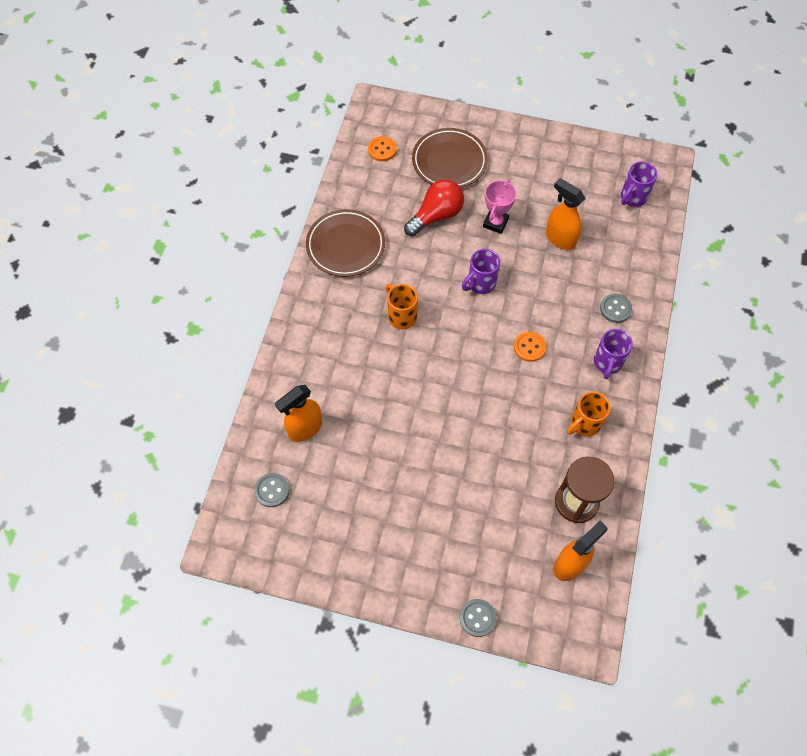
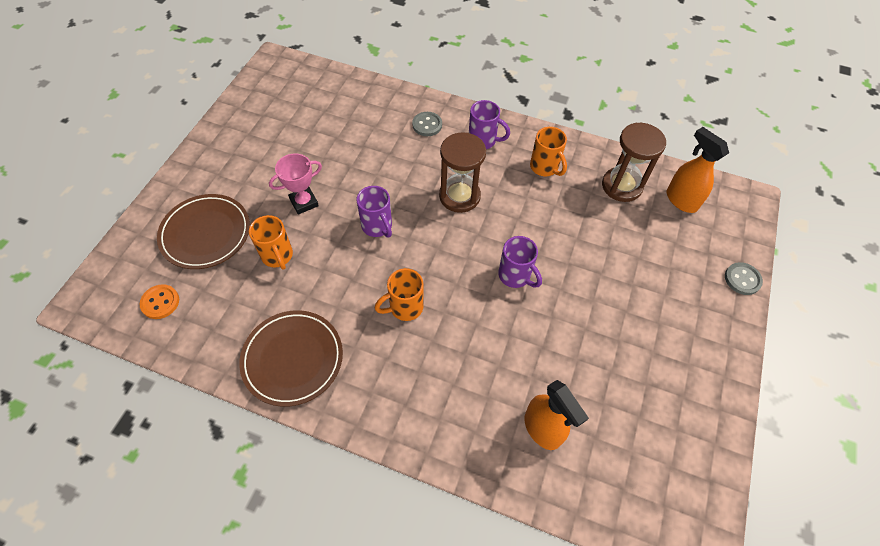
camera: 85 degrees left, 5 degrees down
(272, 490) = (623, 475): grey button -> none
(436, 215) = (278, 256): red light bulb -> orange mug
(495, 223) = (304, 202): pink trophy -> pink trophy turned 60 degrees counterclockwise
(529, 347) = (459, 196): orange button -> brown hourglass
(560, 239) = (338, 152): orange spray bottle -> none
(632, 198) = (306, 91): purple mug -> purple mug (515, 276)

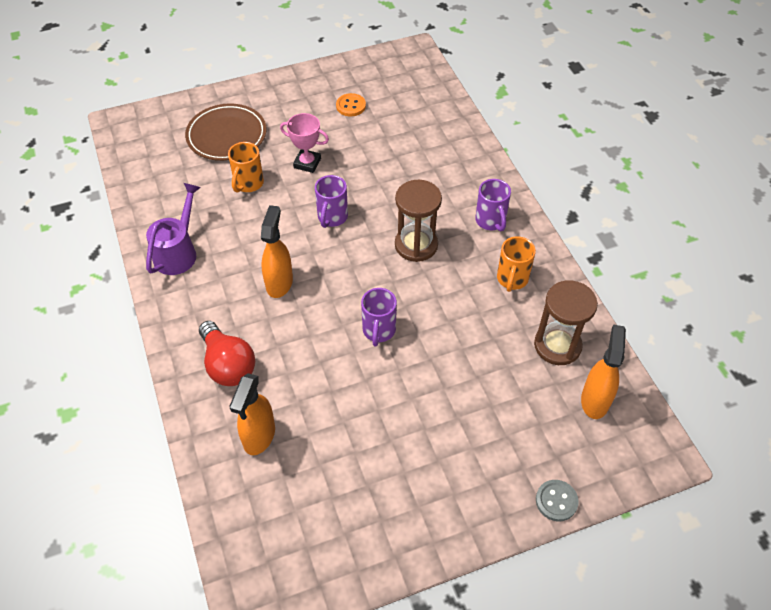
camera: 50 degrees right, 5 degrees down
(160, 302) = (154, 156): orange button -> orange button (351, 106)
(293, 359) = (178, 252): brown plate -> purple watering can
(404, 307) = (279, 283): orange mug -> orange spray bottle
(427, 125) = (463, 177): grey button -> none
(451, 403) = (228, 365): none -> red light bulb

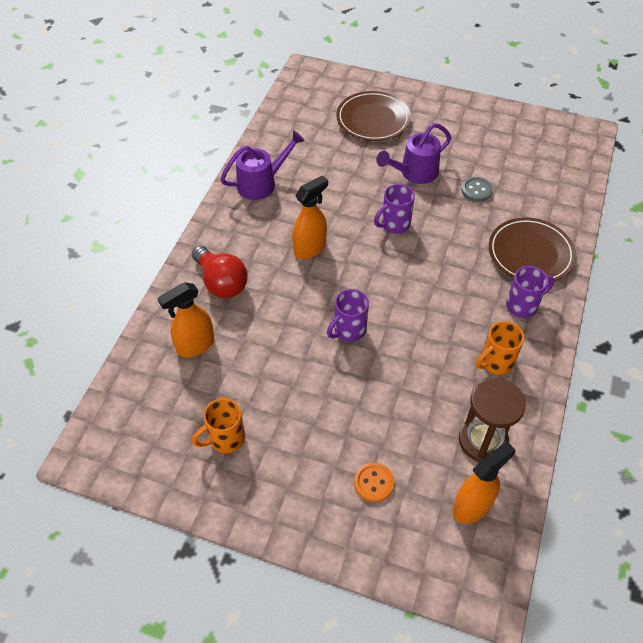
camera: 40 degrees right, 0 degrees up
(228, 365) = (221, 282): red light bulb -> red light bulb turned 45 degrees counterclockwise
(248, 184) = (355, 163): orange mug -> orange mug (225, 439)
(307, 163) = (414, 173): pink trophy -> purple watering can
(351, 106) = (491, 148): orange button -> orange button (373, 483)
(416, 245) = (441, 285): brown hourglass -> none
(459, 176) = (530, 253): none -> brown plate
(491, 221) = (523, 305): purple mug -> purple mug turned 135 degrees counterclockwise
(556, 501) = (361, 557): grey button -> grey button (476, 190)

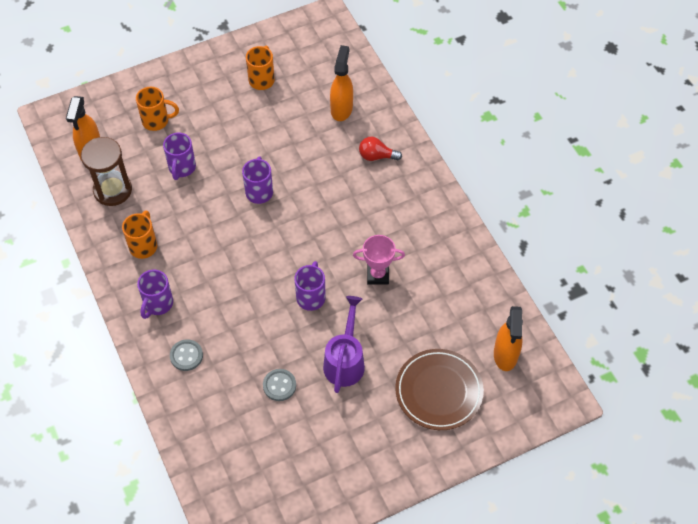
camera: 135 degrees right, 5 degrees up
(221, 282) = (376, 156): red light bulb -> red light bulb, size x0.63
(262, 183) = (447, 250): purple watering can -> none
(310, 248) = (349, 227): orange spray bottle -> orange spray bottle (505, 355)
(330, 203) = (377, 275): none -> pink trophy
(373, 483) = (157, 121): orange button -> orange mug
(396, 408) = (182, 168): none -> purple mug
(530, 253) = (186, 356): brown plate -> grey button

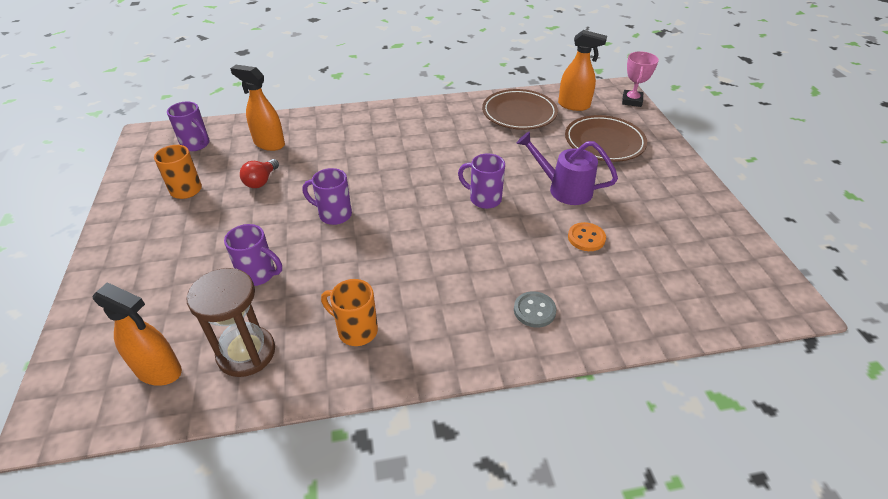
camera: 75 degrees left, 15 degrees down
(157, 121) = (167, 288): orange mug -> none
(158, 304) = (452, 328): purple mug -> purple mug (196, 145)
(279, 385) = (586, 238): grey button -> orange button
(376, 156) = (340, 133): red light bulb -> red light bulb (261, 181)
(377, 275) = (473, 154): pink trophy -> pink trophy (631, 101)
(468, 302) = (519, 113): none -> brown plate

